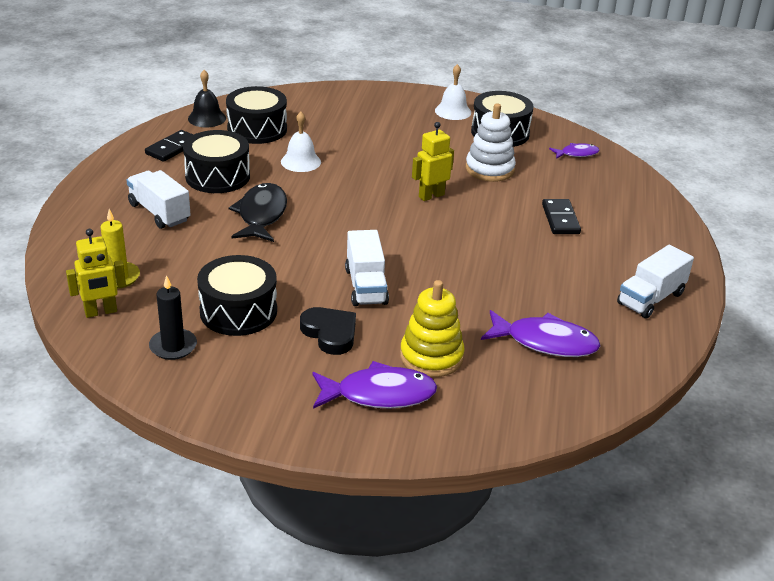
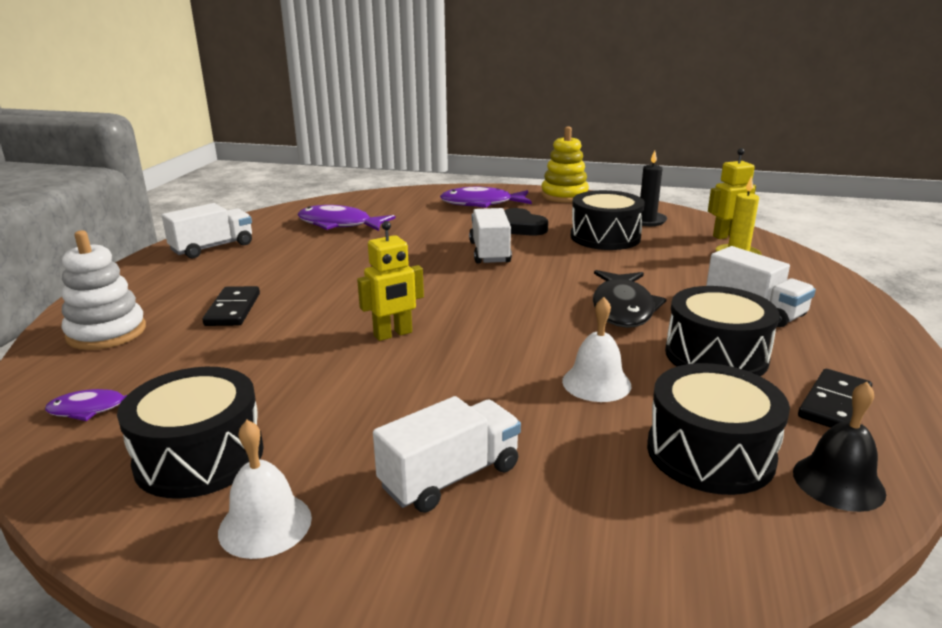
camera: 175 degrees left, 10 degrees down
(380, 123) = (450, 477): none -> white truck
(431, 357) = (438, 218): yellow stacking toy -> yellow stacking toy (564, 196)
(489, 169) = (279, 376): white stacking toy -> white stacking toy (106, 332)

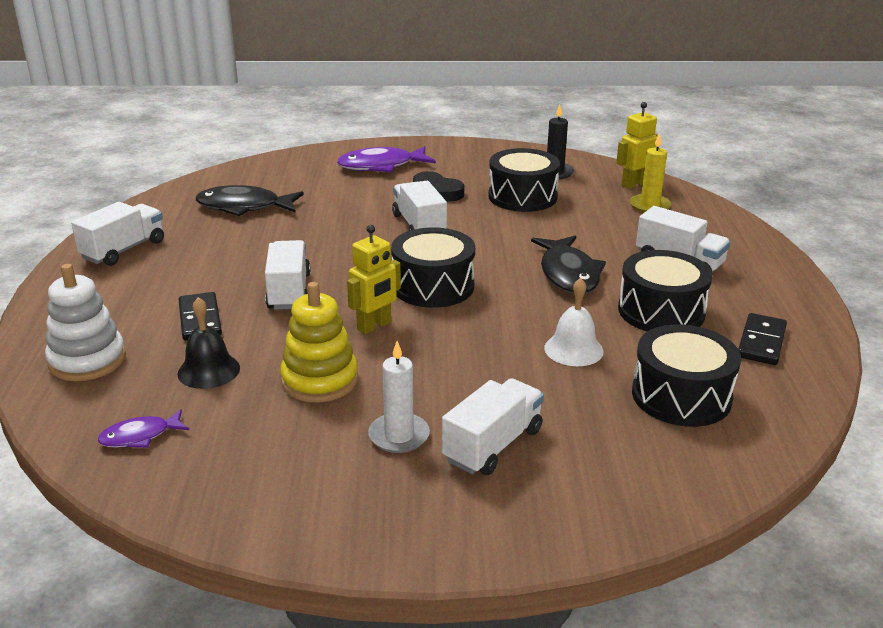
camera: 15 degrees left, 5 degrees up
(199, 456) = (273, 462): black drum -> black drum (433, 286)
(265, 524) = (367, 505): white bell -> none
(331, 295) = (289, 291): none -> white truck
(339, 224) = (244, 207): purple fish -> black fish
(350, 449) = (399, 436): none -> white candle
(564, 196) = (461, 148): yellow stacking toy -> yellow stacking toy (320, 380)
(838, 482) = (776, 404): black bell -> black bell (208, 370)

